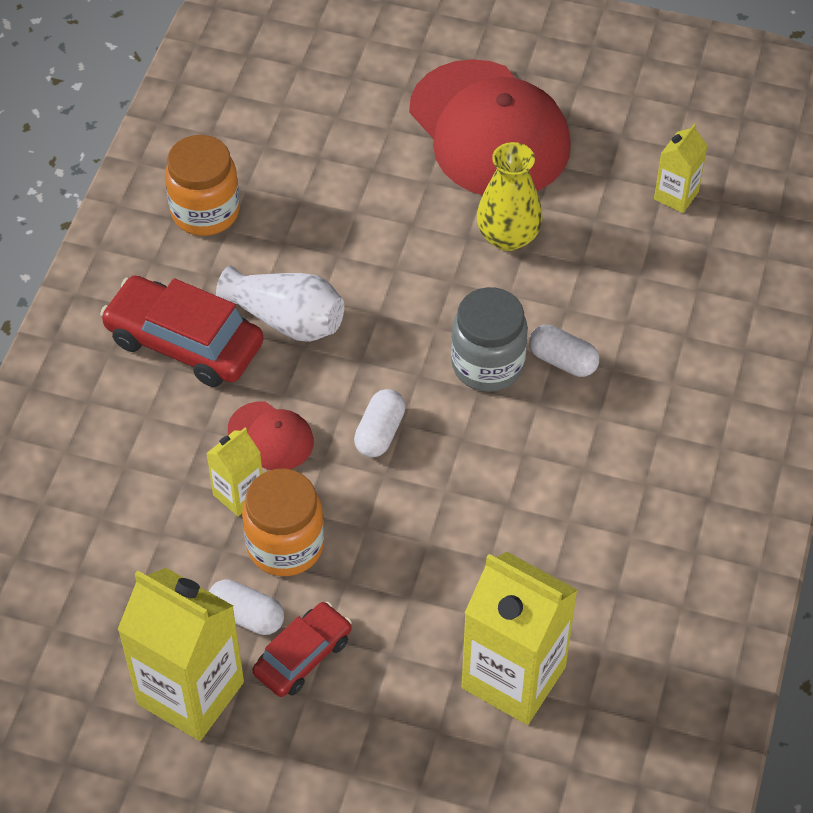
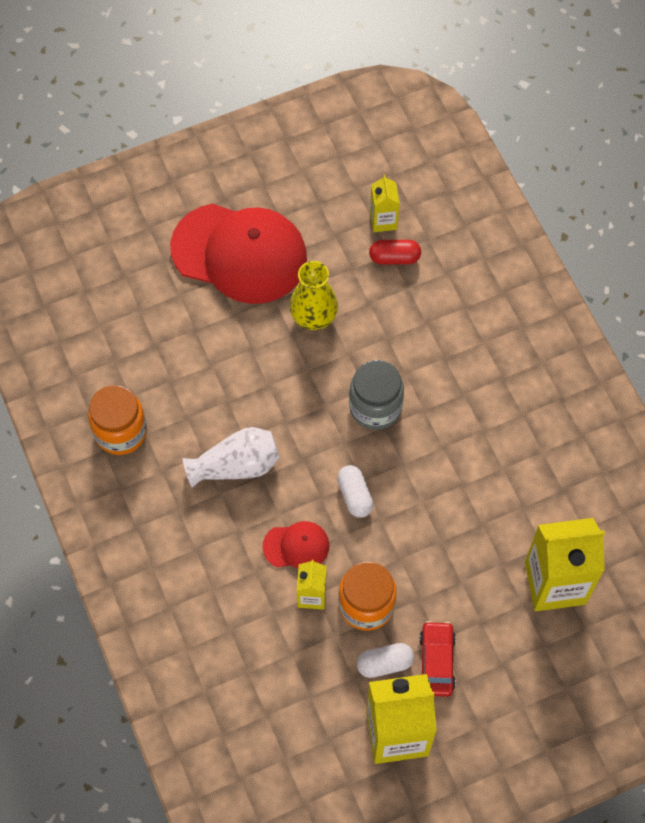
camera: 40 degrees left, 10 degrees up
(184, 342) = (190, 526): red car -> none
(562, 361) = (414, 373): white capsule -> none
(653, 238) = (394, 258): none -> red capsule

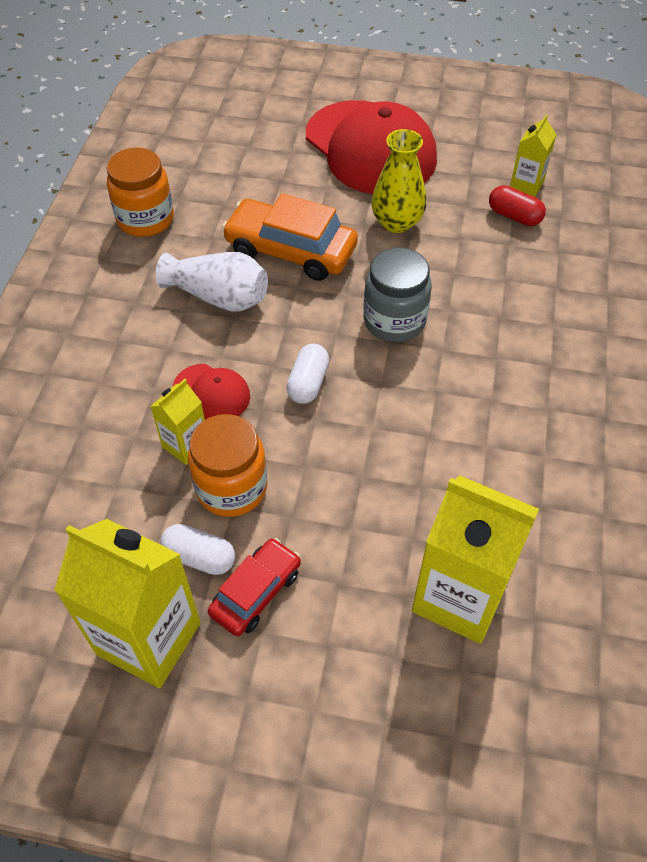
camera: 35 degrees right, 10 degrees down
(255, 391) = (291, 250): none -> orange car

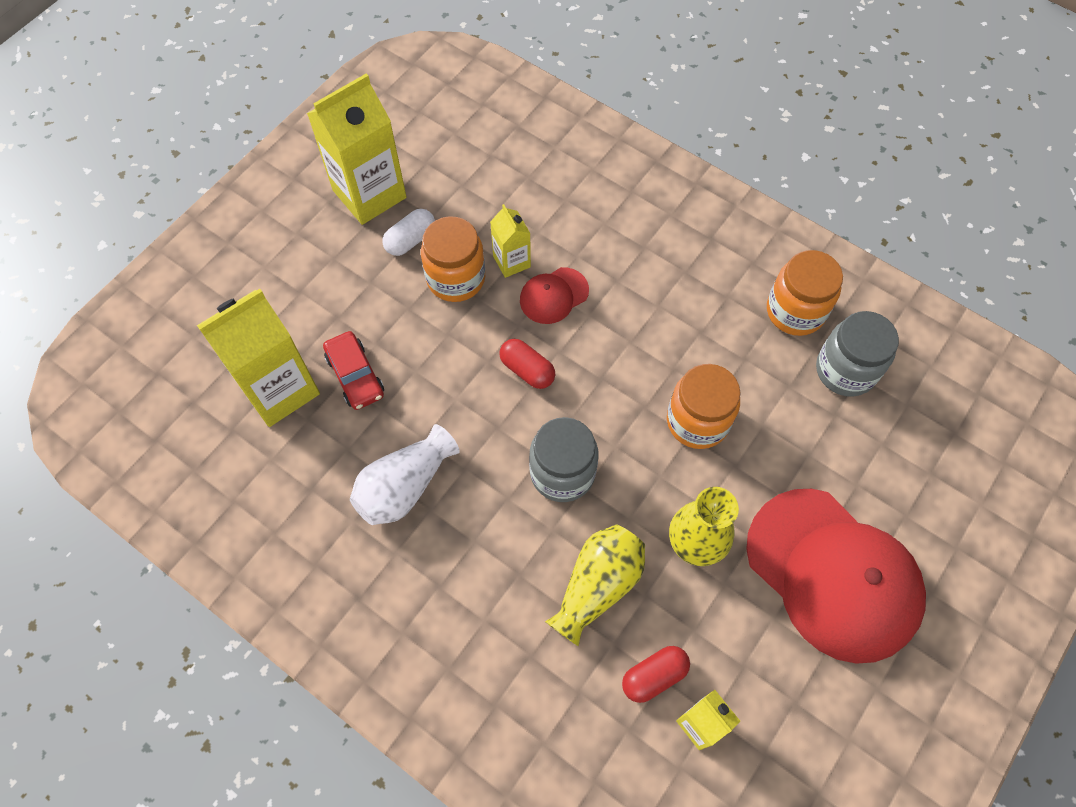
camera: 115 degrees right, 10 degrees up
(191, 178) = (845, 370): none -> grey jar
(219, 297) = (662, 338): white vase -> white vase (404, 486)
(256, 592) = (363, 264): red car -> red car (355, 375)
(291, 250) = (697, 421): orange car -> orange jar
(308, 383) = (527, 370): white capsule -> red capsule
(370, 148) = (833, 574): red cap -> red cap turned 120 degrees counterclockwise
(473, 267) = (597, 586): none -> yellow vase

